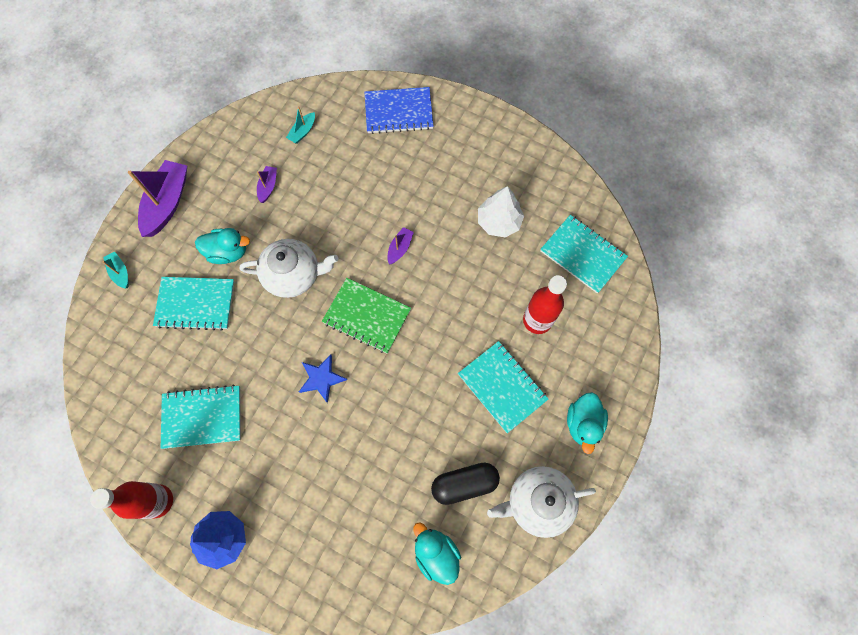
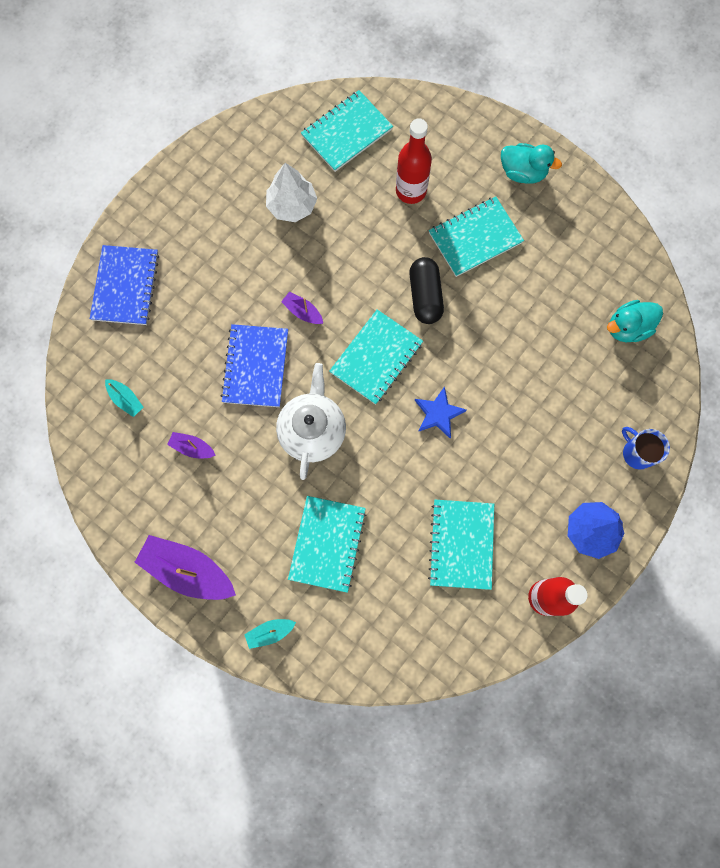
camera: 80 degrees left, 5 degrees up
(228, 252) = (269, 502): turquoise duck -> none
(305, 577) = (637, 453): none -> blue mug
(344, 220) = (255, 366): none -> blue notebook
(367, 316) = (376, 358): green notebook -> turquoise notebook
(464, 484) = (566, 290): black capsule -> black capsule (425, 296)
(538, 502) = (591, 228): white teapot -> none

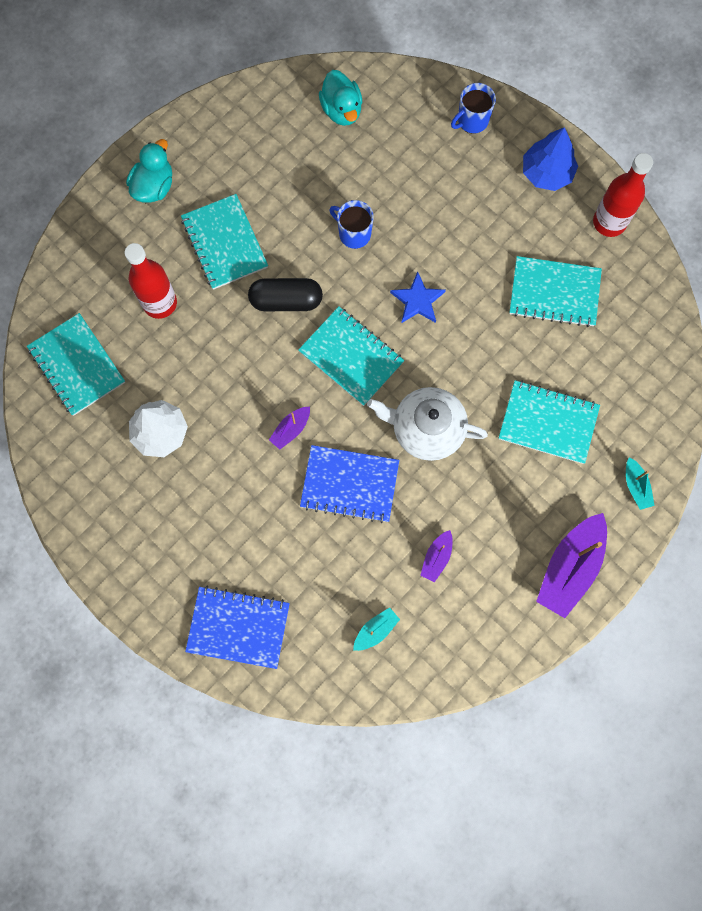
camera: 85 degrees left, 0 degrees up
(499, 350) = (354, 234): none -> blue mug

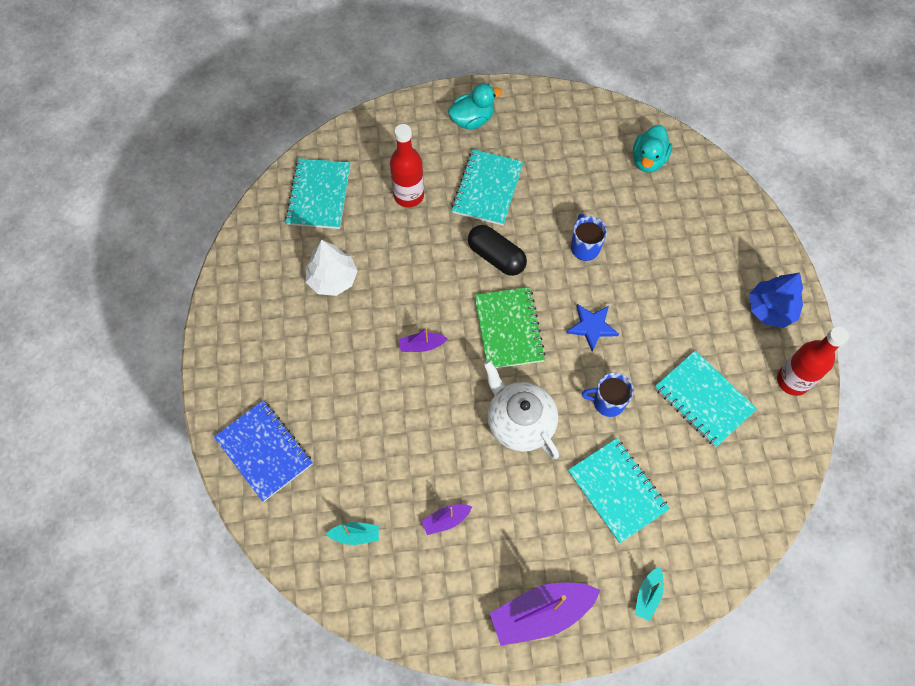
camera: 40 degrees right, 10 degrees down
(349, 484) = (429, 416): blue notebook -> none
(351, 357) = (508, 329): turquoise notebook -> green notebook
(472, 121) = (742, 233): blue mug -> blue mug (607, 402)

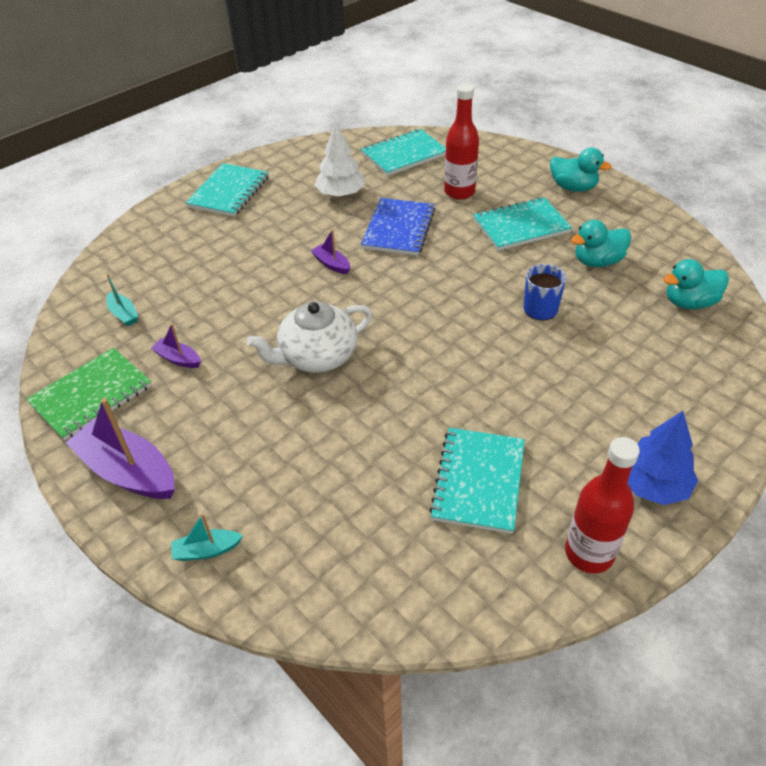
camera: 55 degrees right, 20 degrees down
(264, 451) = (160, 234): blue notebook -> blue notebook (398, 229)
(496, 257) = (463, 262): black capsule -> none
(508, 329) = (402, 304): green notebook -> green notebook (91, 395)
(519, 421) = (317, 356): white teapot -> white teapot turned 135 degrees counterclockwise
(566, 175) = (597, 261): none -> turquoise duck
(592, 327) = (465, 354): blue star -> none
(607, 402) = (397, 406): blue mug -> none
(617, 490) = (307, 462): turquoise notebook -> turquoise notebook (229, 192)

